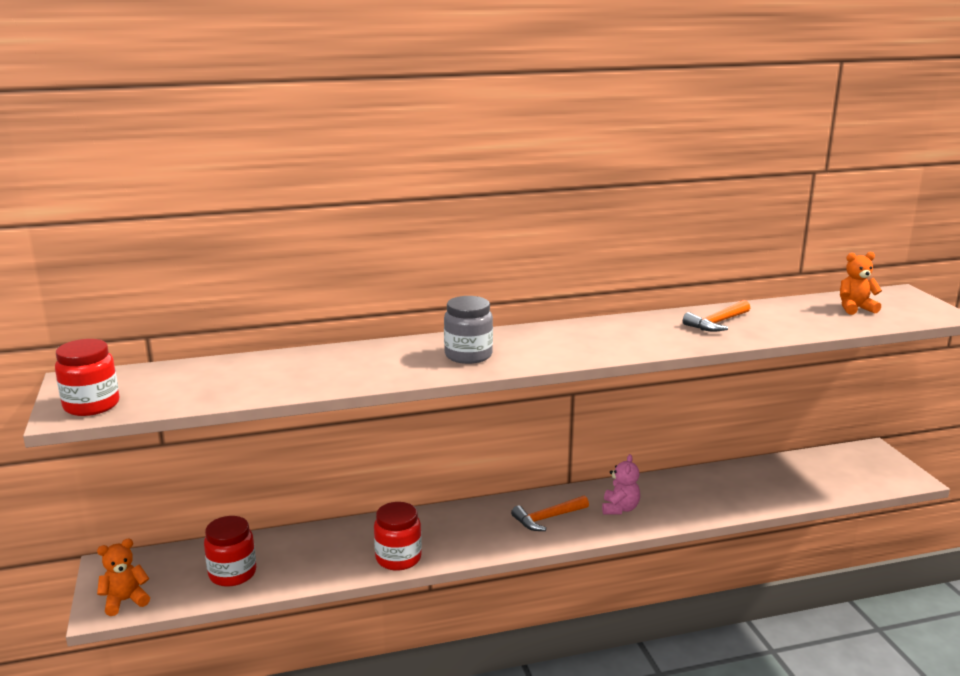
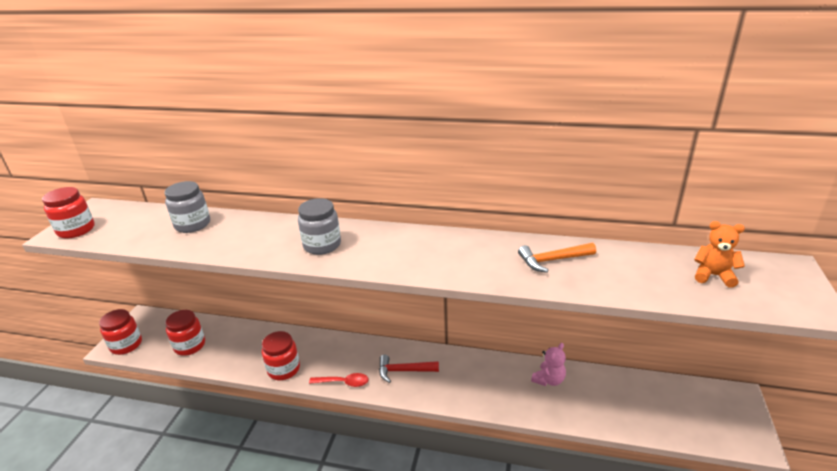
camera: 30 degrees right, 10 degrees up
(125, 601) = (126, 345): orange teddy bear -> red jar
(267, 369) = (192, 225): none -> grey jar
(489, 548) = (343, 382): none -> red spoon
(547, 518) = (404, 371): orange hammer -> red hammer
(620, 508) = (462, 381): pink teddy bear -> pink teddy bear (548, 380)

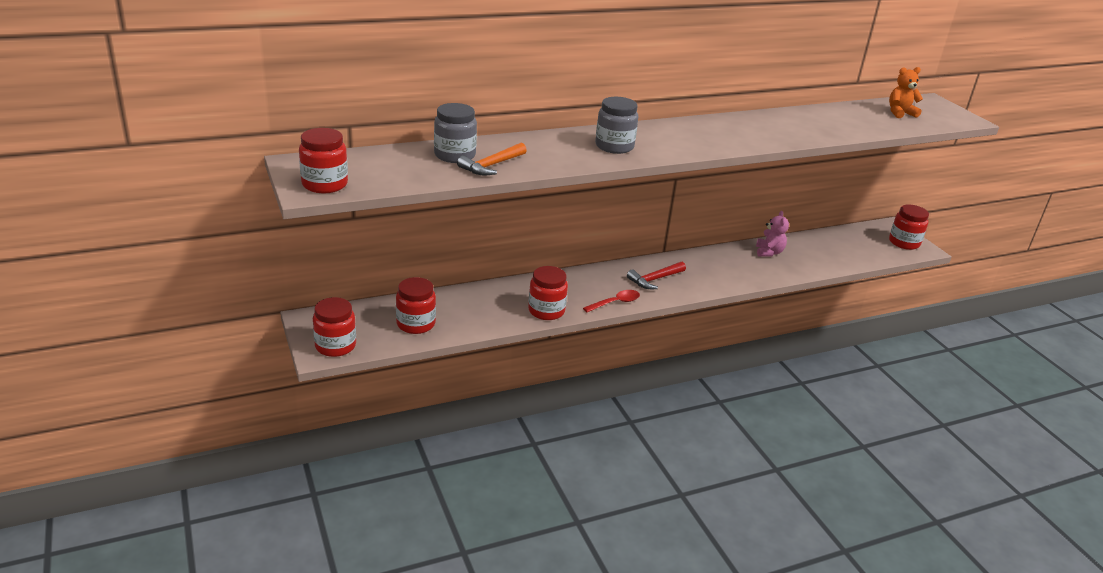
camera: 40 degrees left, 0 degrees up
(552, 260) = (799, 123): orange hammer -> orange hammer (491, 165)
(734, 425) = (904, 243): none -> red jar

